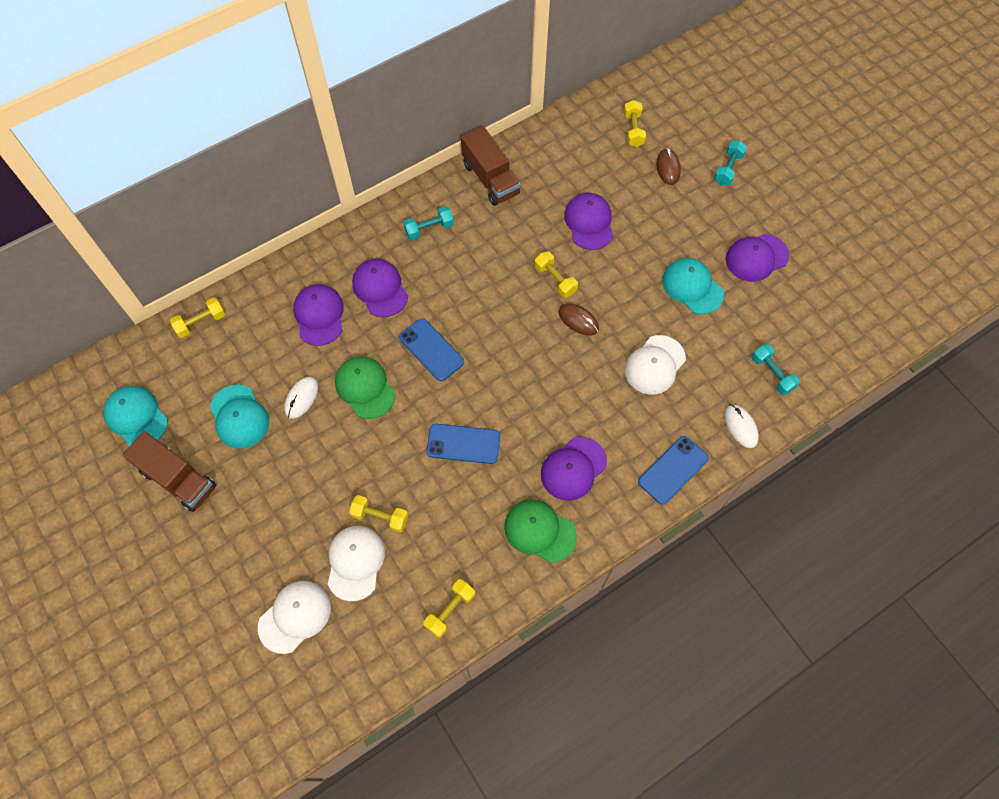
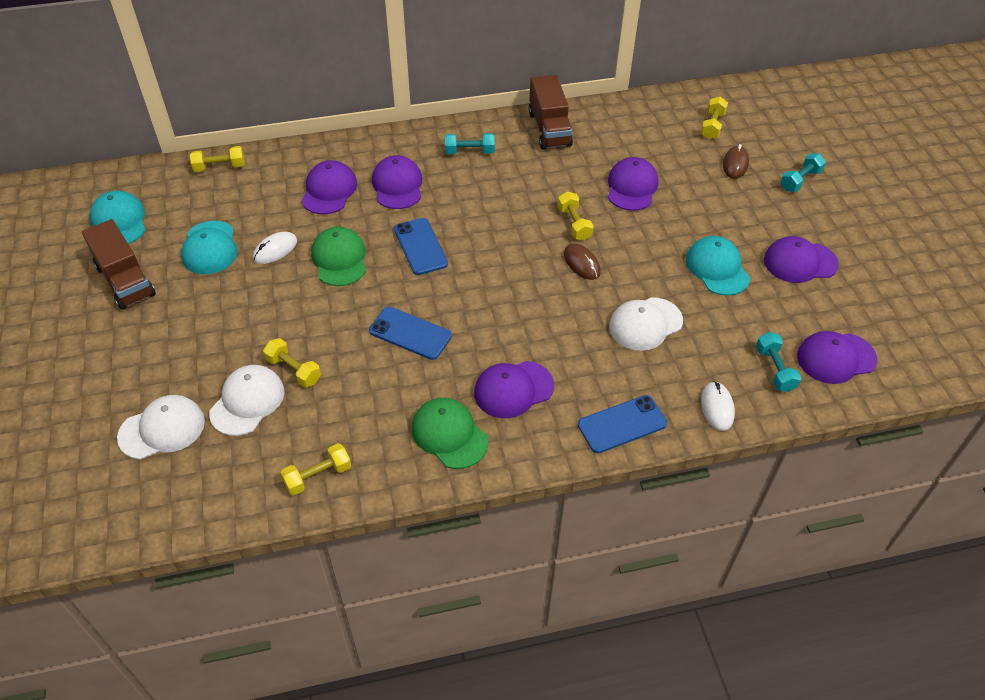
camera: 20 degrees right, 15 degrees down
(815, 345) = (836, 358): none -> purple cap

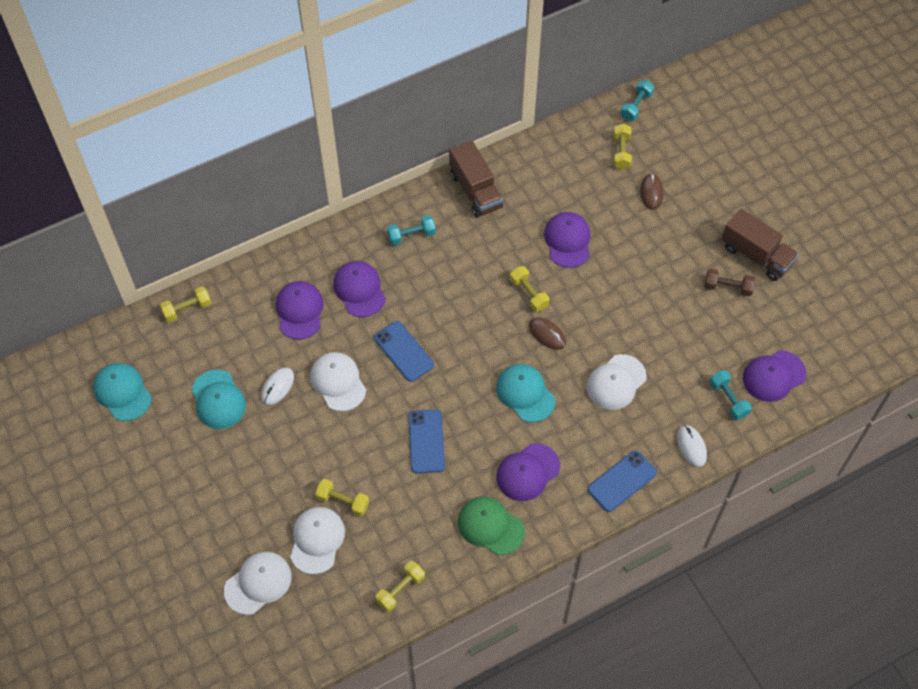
camera: 15 degrees left, 10 degrees up
(125, 280) = (158, 452): brown truck -> brown truck (756, 255)
(339, 259) = (338, 382): green cap -> white cap
(410, 333) = (426, 441): blue phone -> blue phone turned 75 degrees clockwise
(717, 268) = (661, 311): turquoise cap -> turquoise cap (525, 393)
(800, 180) = (711, 198): turquoise dumbbell -> turquoise dumbbell (636, 106)
(800, 262) = (727, 287): purple cap -> brown dumbbell

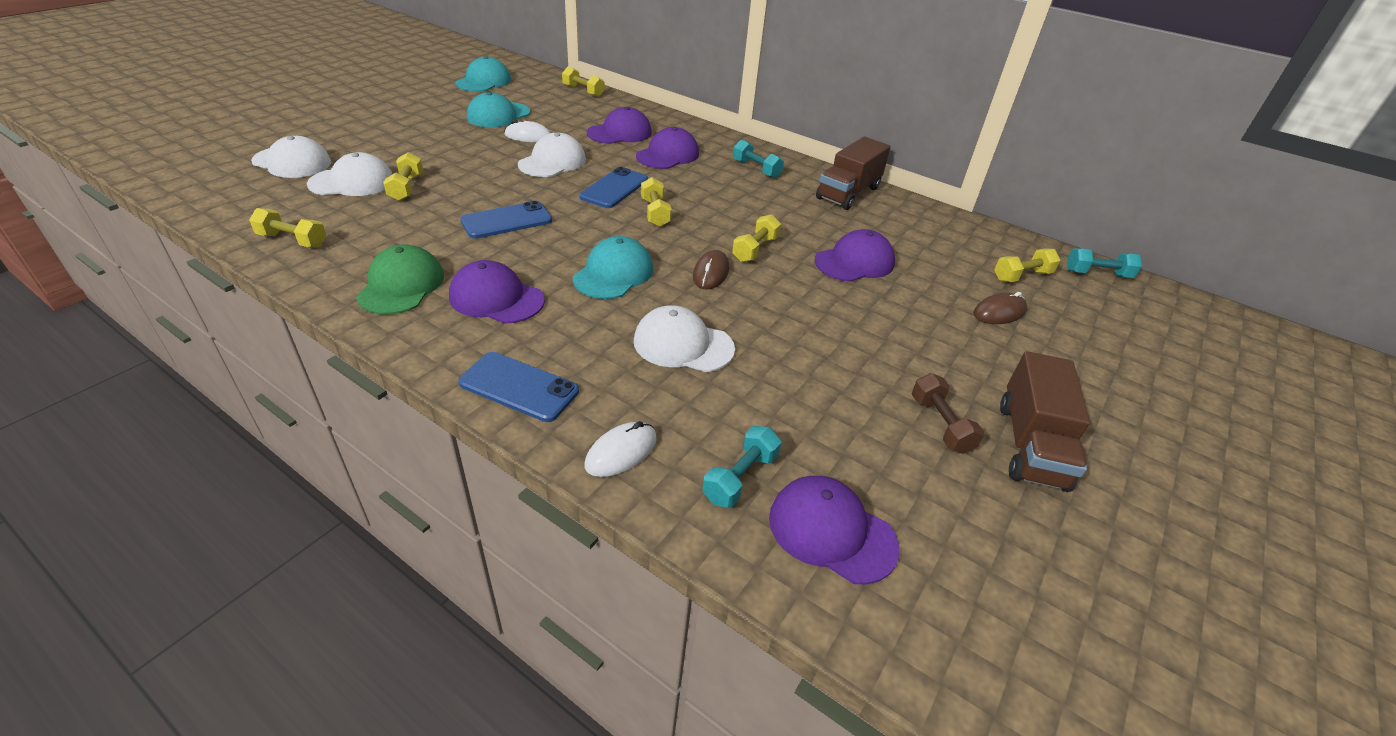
camera: 60 degrees right, 20 degrees down
(453, 337) = (655, 213): none -> yellow dumbbell

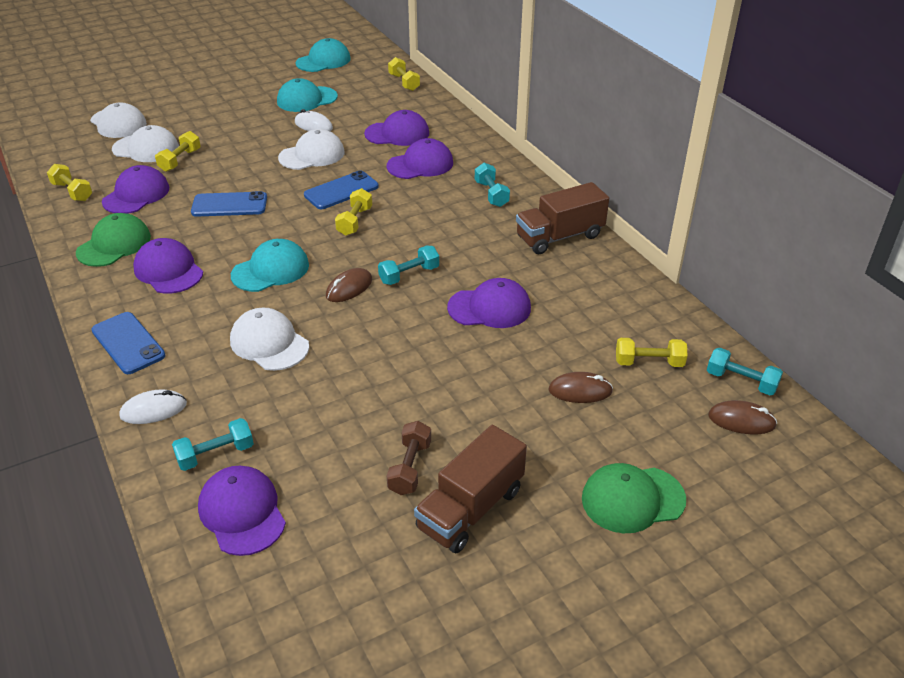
camera: 30 degrees right, 0 degrees up
(382, 229) = (136, 195): none -> purple cap
(755, 249) = (409, 275): yellow dumbbell -> turquoise dumbbell
(1131, 303) = (741, 420): none -> brown mouse
(1135, 390) = (632, 499): none -> green cap

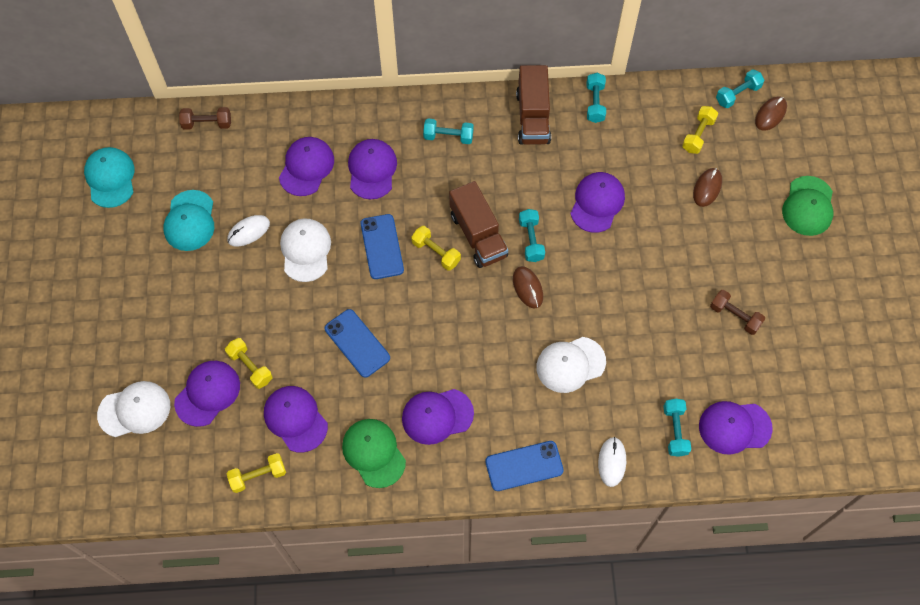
camera: 65 degrees left, 25 degrees up
(146, 148) = (207, 393): white cap -> purple cap
(229, 205) = (357, 343): blue phone -> blue phone turned 60 degrees counterclockwise
(270, 270) = (475, 337): turquoise cap -> none
(404, 82) = (207, 124): yellow dumbbell -> brown dumbbell
(470, 509) = (782, 295): brown truck -> brown truck (478, 235)
(616, 272) = (595, 103): none -> turquoise dumbbell

